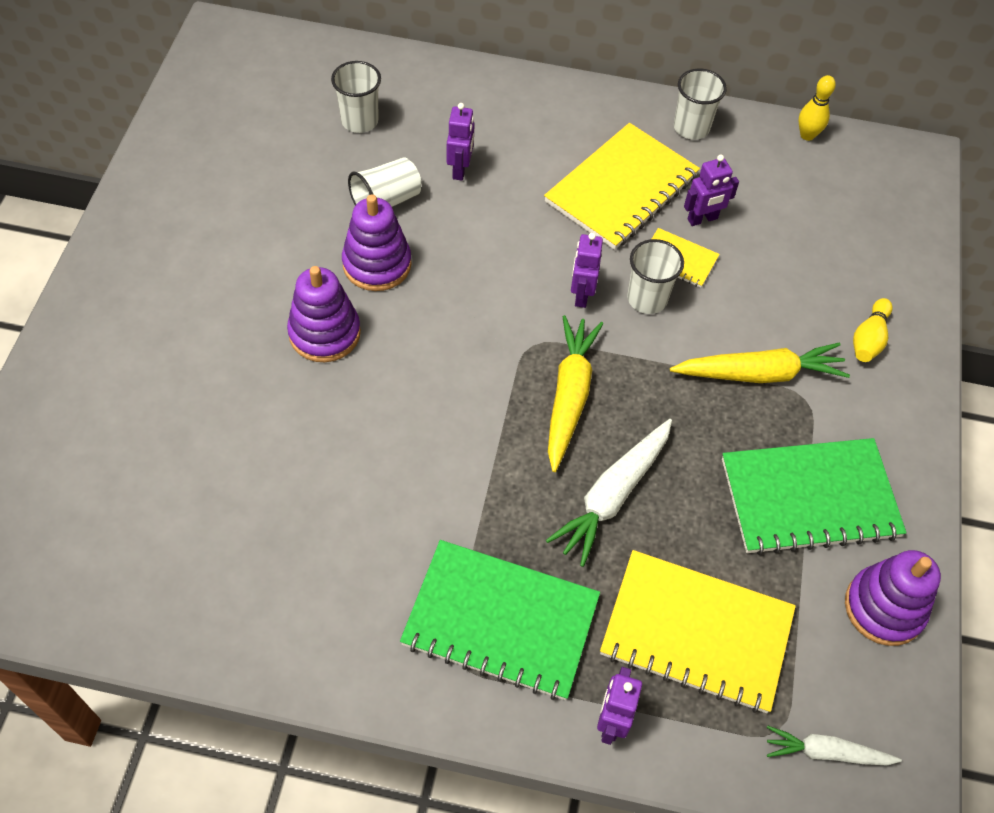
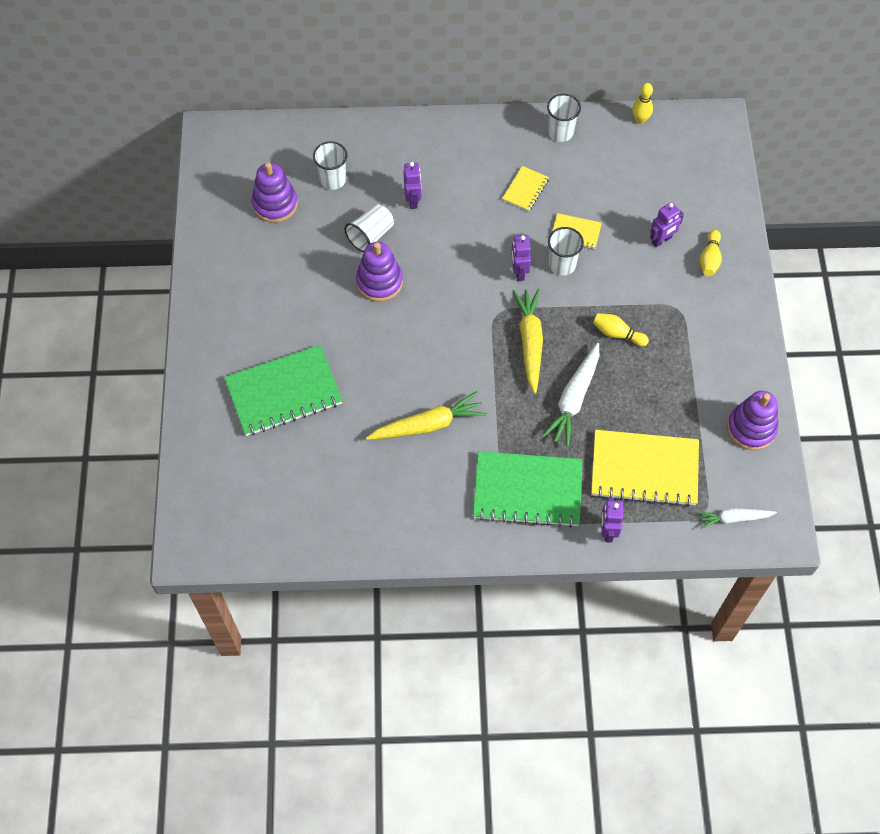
camera: 10 degrees left, 5 degrees up
(324, 333) = (361, 337): purple stacking toy -> purple stacking toy (275, 204)
(621, 189) = (525, 189): yellow notebook -> yellow notebook, size x0.48
(702, 219) = (584, 199): purple robot -> purple robot (662, 240)
(704, 414) = (617, 334): none -> yellow bowling pin
(759, 373) = (645, 299): yellow carrot -> yellow carrot (428, 424)
(809, 498) = (693, 372): green notebook -> green notebook (284, 392)

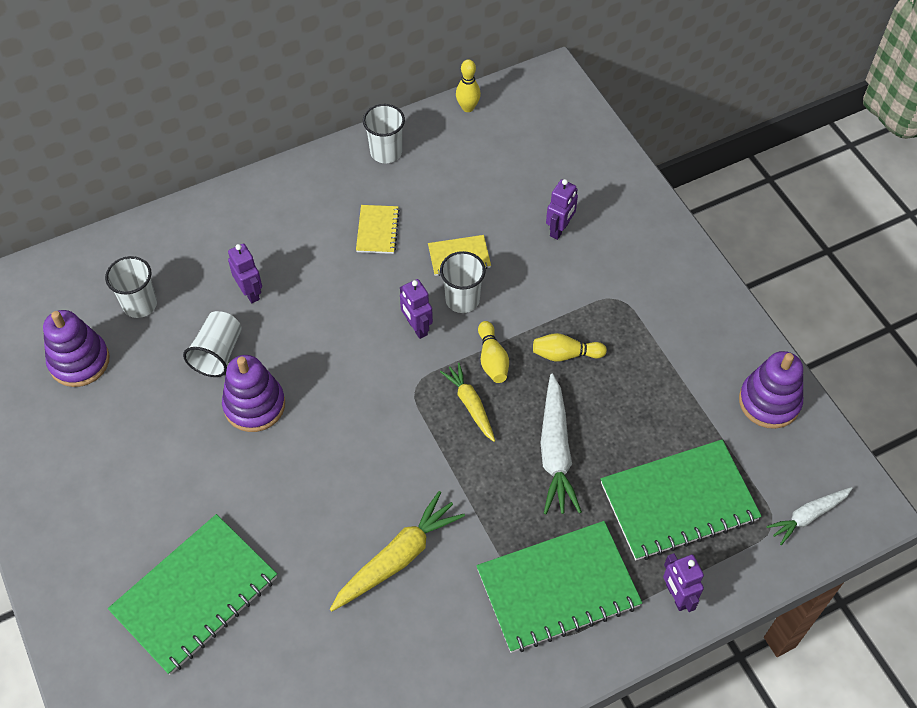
camera: 25 degrees left, 5 degrees down
(530, 342) = (470, 405): yellow carrot -> yellow carrot, size x0.63
(644, 469) = (679, 502): yellow notebook -> green notebook
(709, 259) = (622, 230): yellow bowling pin -> yellow bowling pin (492, 359)

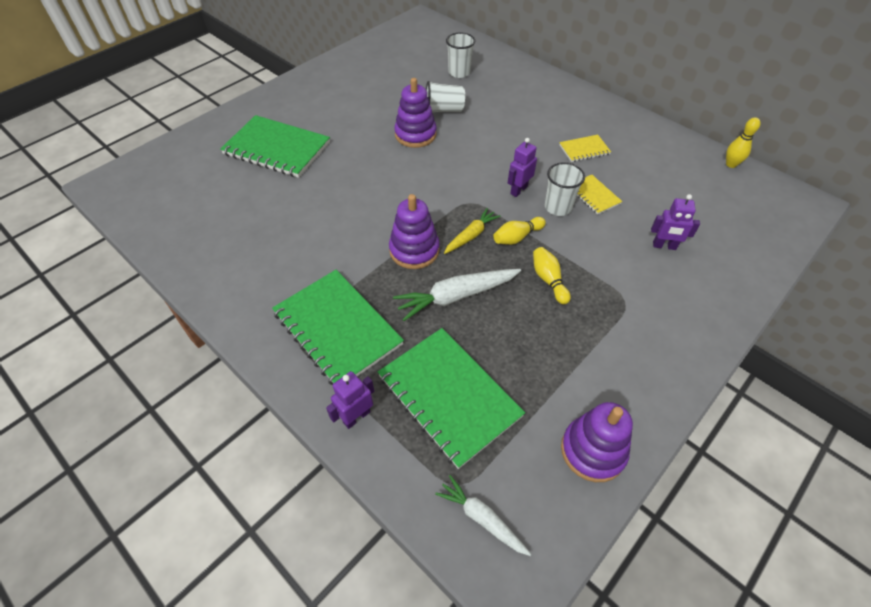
camera: 70 degrees right, 5 degrees down
(79, 361) = (409, 64): purple stacking toy -> purple stacking toy (414, 250)
(250, 292) = (496, 109): purple robot -> none
(386, 152) = (652, 135): white cup -> none
(397, 558) = (332, 230): yellow carrot -> none

